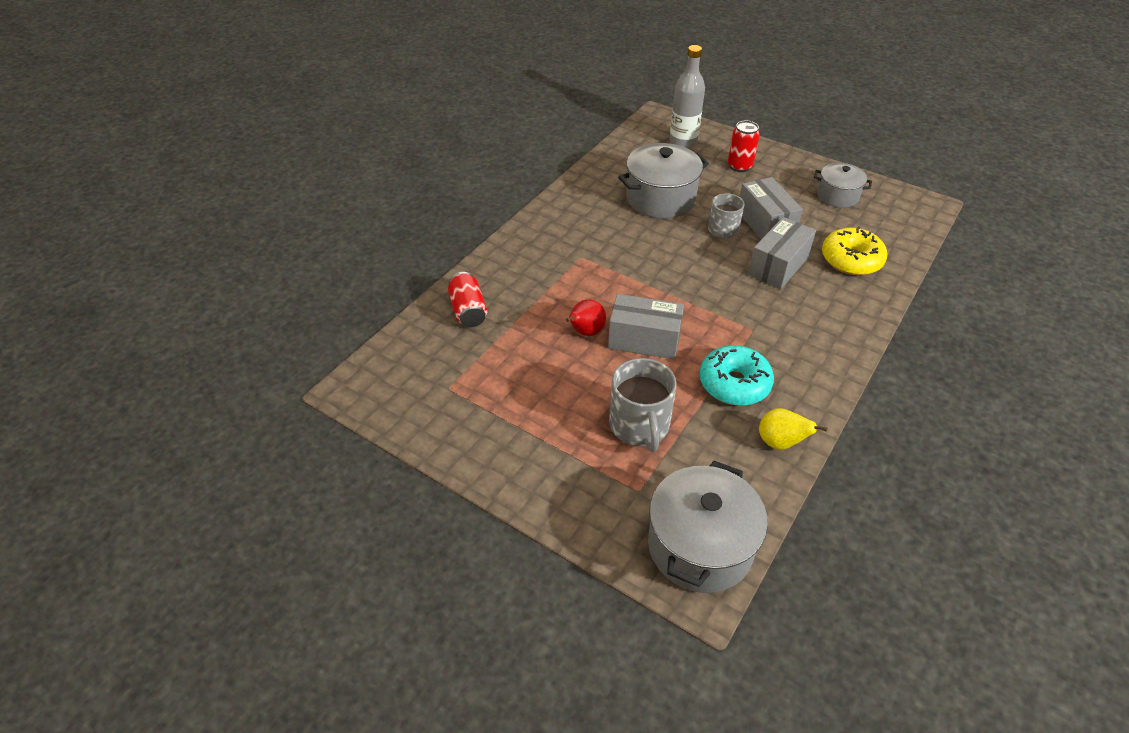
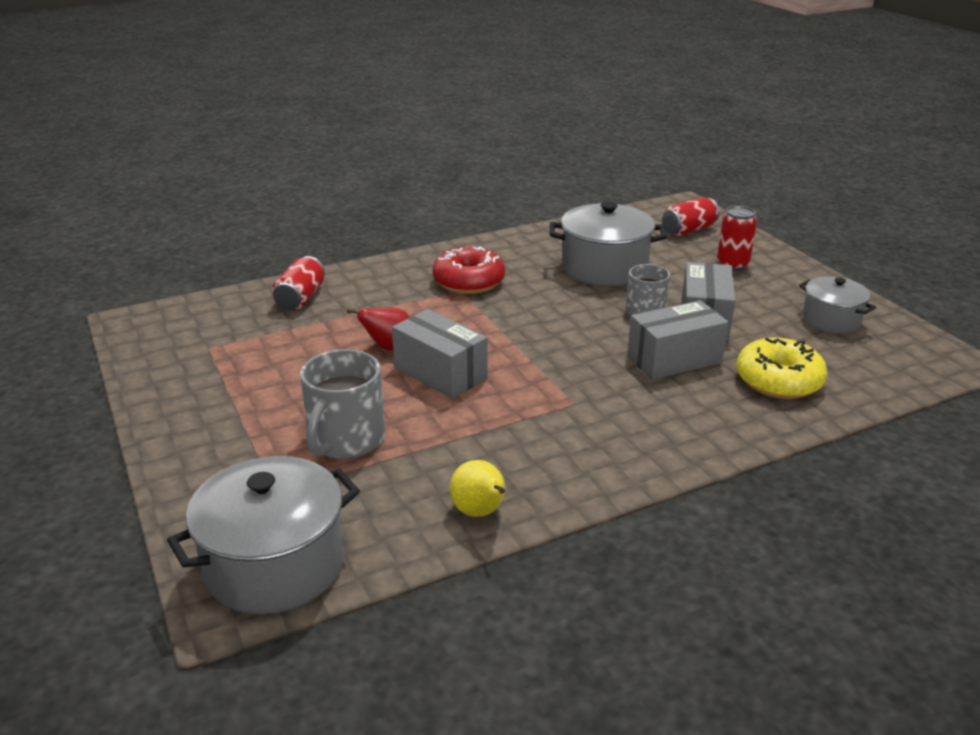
camera: 30 degrees right, 15 degrees down
(579, 246) = (469, 282): none -> red donut
(683, 142) = (688, 230): grey bottle -> red can
(734, 384) = (492, 442): turquoise donut -> none

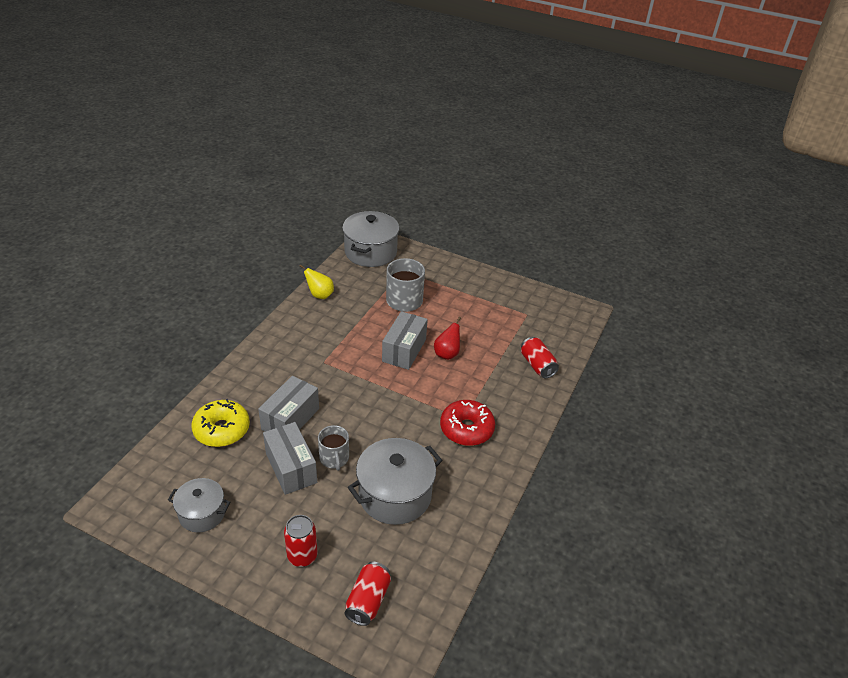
camera: 140 degrees right, 10 degrees up
(440, 373) = (404, 350): grey box -> grey box turned 75 degrees counterclockwise

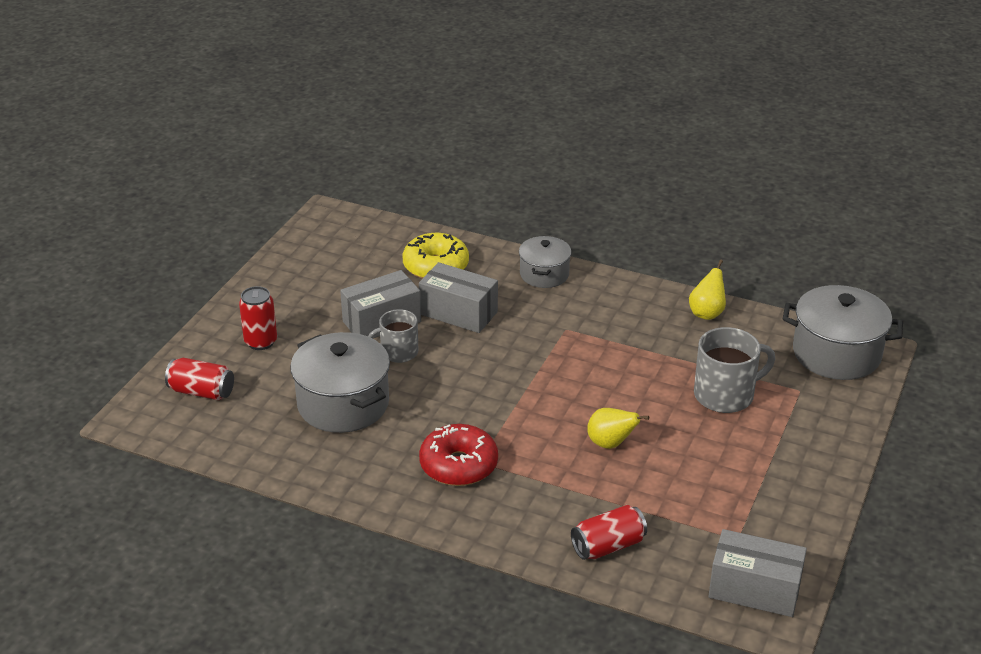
camera: 90 degrees right, 5 degrees down
(202, 513) = (317, 271): grey pot -> grey pot (544, 274)
(404, 350) = (608, 400): grey box -> grey box (754, 589)
(447, 354) = (610, 444): red pear -> yellow pear

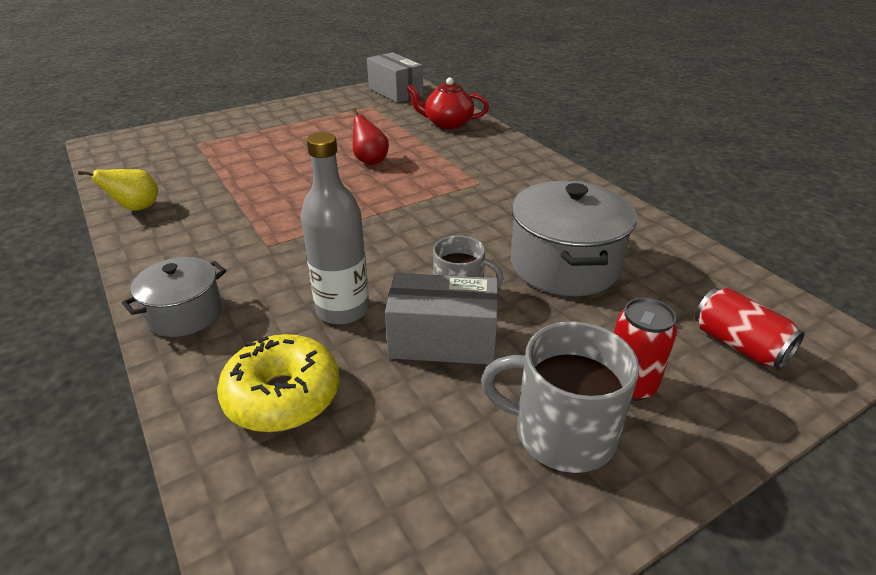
camera: 145 degrees left, 0 degrees up
(458, 313) = (342, 310): grey box -> grey bottle
(458, 465) = (498, 186): red donut -> none
(608, 546) = (447, 123): red can -> red teapot
(610, 444) = (370, 161): yellow pear -> red pear
(725, 395) = (245, 157): grey mug -> grey mug (562, 432)
(836, 354) = (126, 151): grey pot -> none

